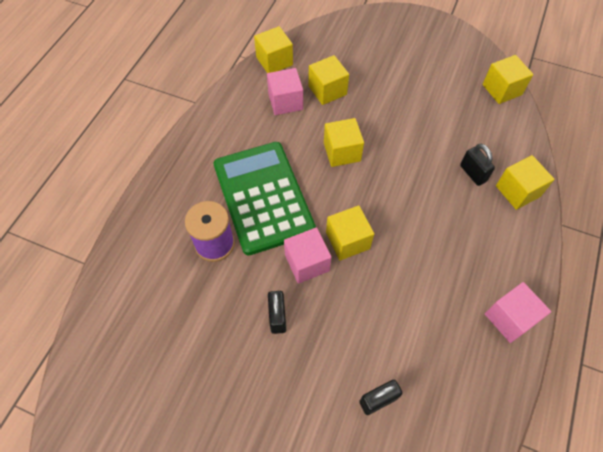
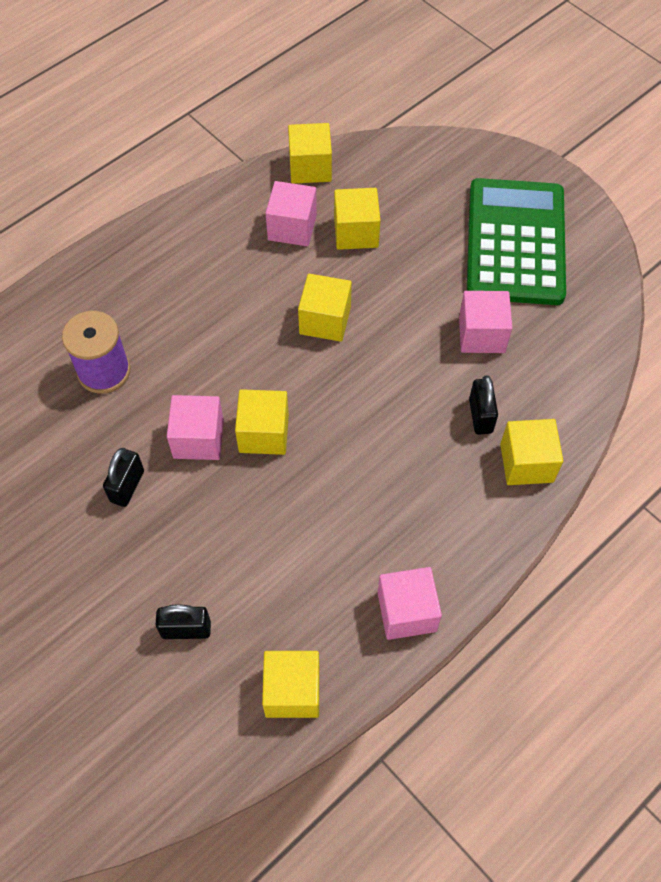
camera: 25 degrees right, 0 degrees up
(263, 197) = (193, 338): green calculator -> green calculator (516, 242)
(441, 124) = (481, 334): none -> pink cube
(502, 90) = (599, 320): yellow cube -> yellow cube (292, 691)

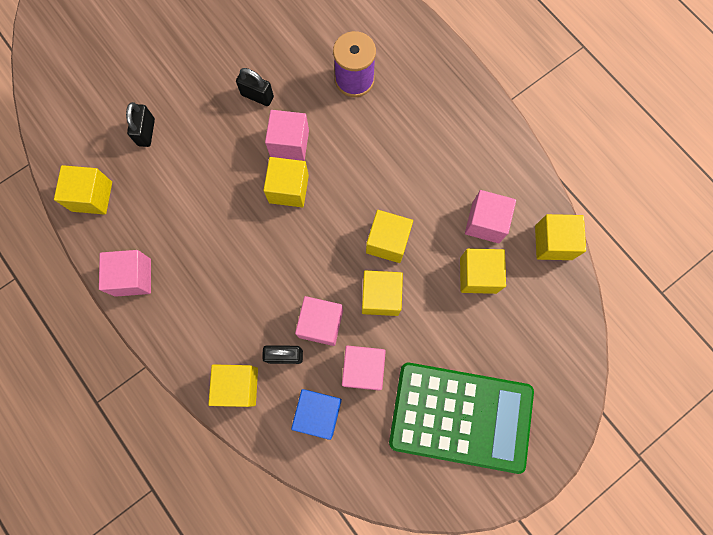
camera: 95 degrees right, 15 degrees up
(394, 323) = (381, 297): none -> yellow cube
(435, 381) = (321, 324): none -> pink cube
(540, 375) = (318, 413): none -> blue cube

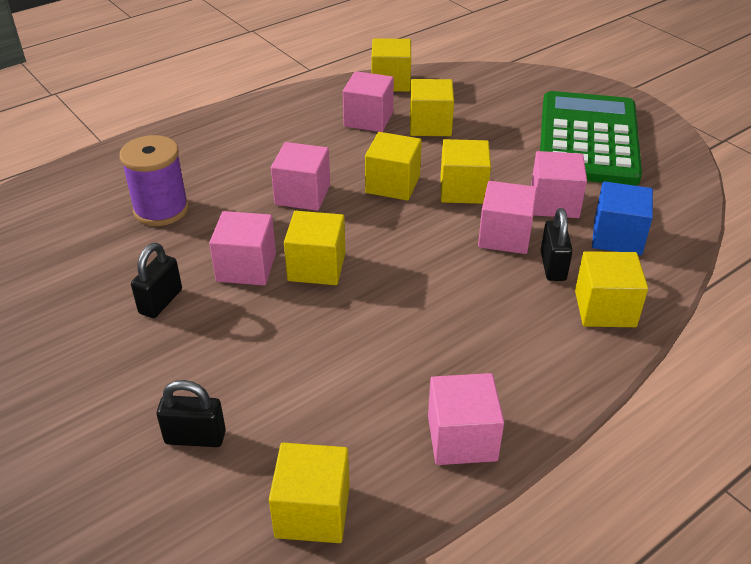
camera: 90 degrees left, 35 degrees down
(373, 174) = (302, 195): none -> pink cube

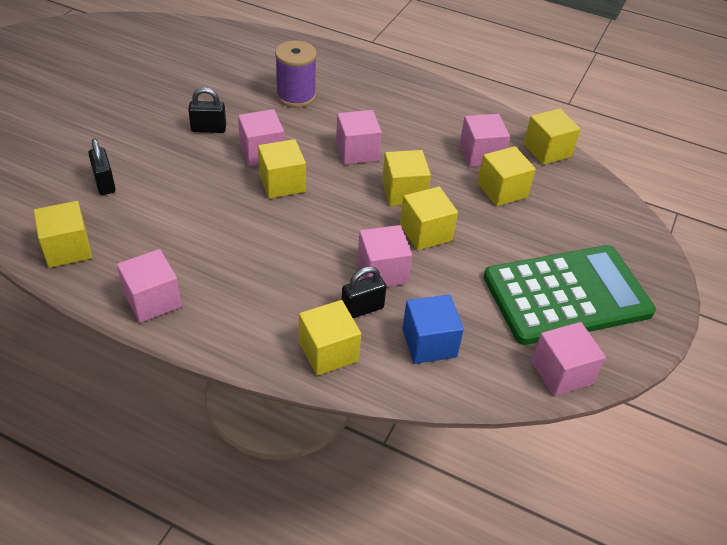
camera: 60 degrees right, 5 degrees up
(554, 203) = (448, 292): pink cube -> pink cube (561, 372)

